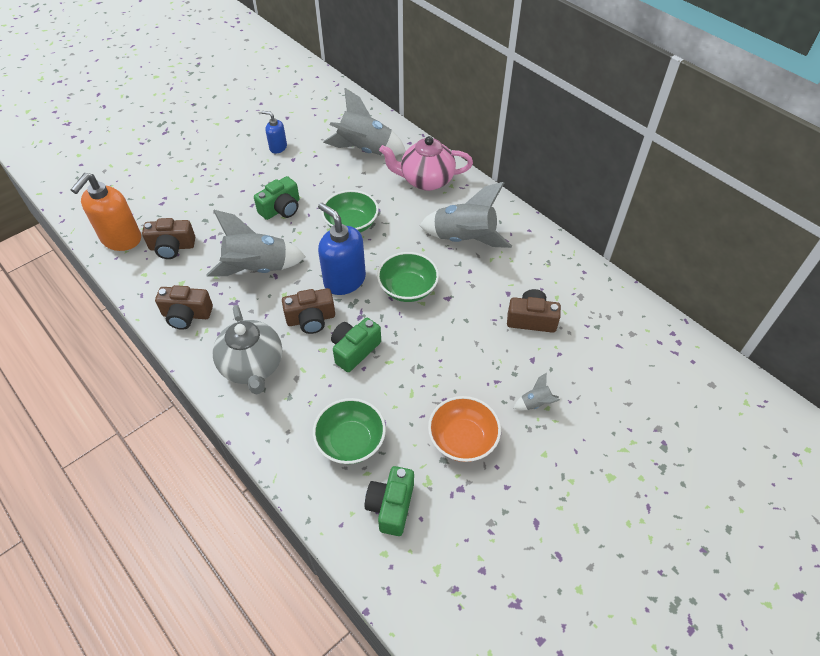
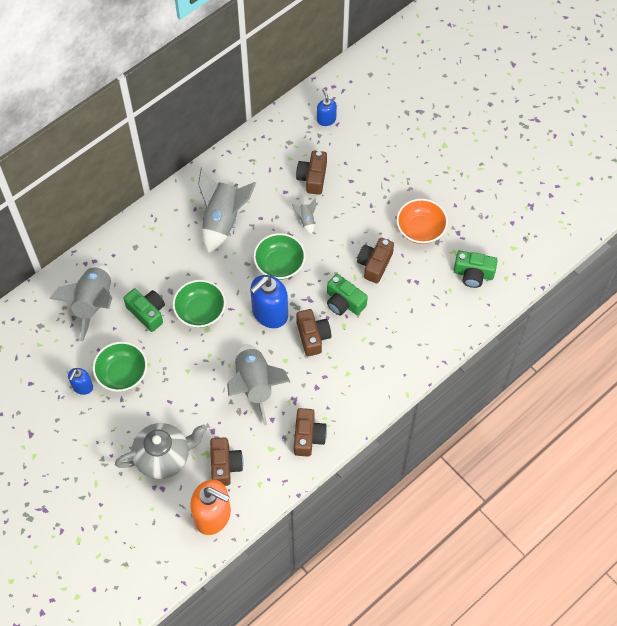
camera: 90 degrees left, 10 degrees up
(252, 366) = (361, 376): grey teapot -> grey teapot (163, 457)
(281, 209) = (177, 374): green camera -> green camera (147, 312)
(351, 441) = (425, 301): green bowl -> green bowl (122, 374)
(407, 383) = (374, 264): none -> brown camera
(426, 180) = (144, 249): pink teapot -> none
(535, 403) = (389, 182): grey rocket -> grey rocket (306, 220)
(623, 334) = (326, 119): none -> blue soap dispenser

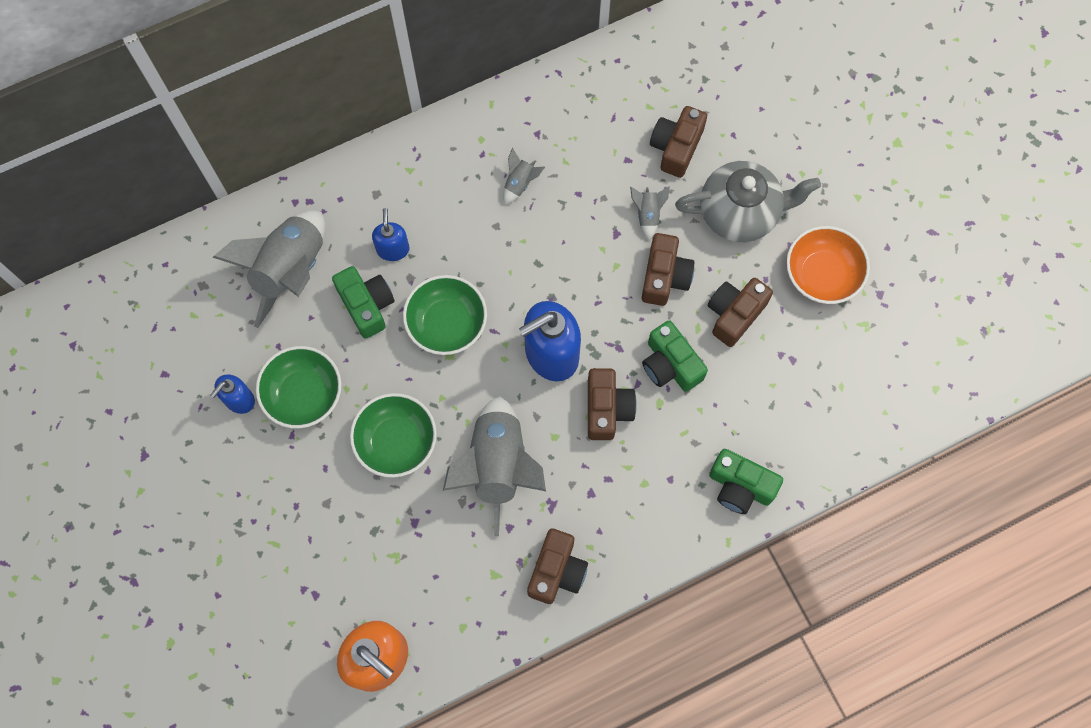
camera: 15 degrees right, 10 degrees up
(163, 457) = (330, 545): grey teapot -> grey teapot (740, 213)
(223, 220) = (520, 183): grey rocket -> grey rocket, size x0.43
(225, 465) = (418, 583): brown camera -> brown camera (664, 277)
(279, 264) = (587, 277): green bowl -> green bowl (396, 441)
(326, 119) = (722, 56): blue soap dispenser -> blue soap dispenser (393, 249)
(473, 274) = (885, 369): green camera -> green camera (740, 486)

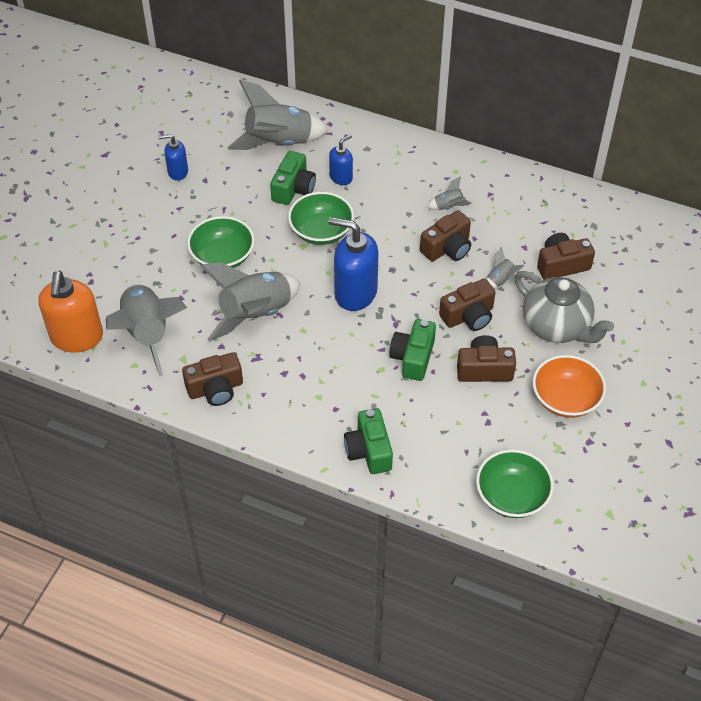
camera: 50 degrees right, 20 degrees down
(303, 394) = (209, 197): green bowl -> green bowl (512, 496)
(434, 587) = (147, 334): none -> grey rocket
(607, 409) = (348, 344): brown camera -> brown camera (447, 248)

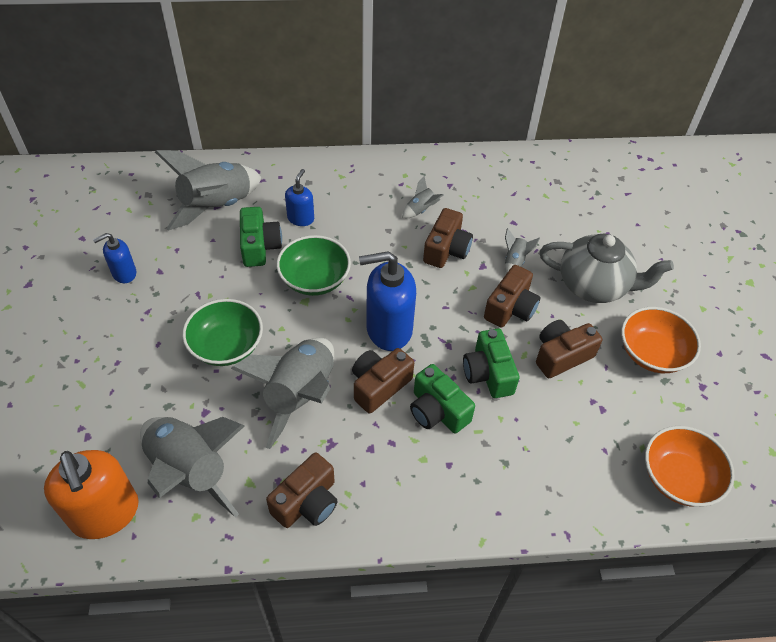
camera: 30 degrees left, 0 degrees up
(369, 450) = (513, 496): green camera -> green camera (437, 411)
(512, 496) = (679, 478): green bowl -> orange bowl
(561, 265) = (557, 226): brown camera -> brown camera (379, 386)

